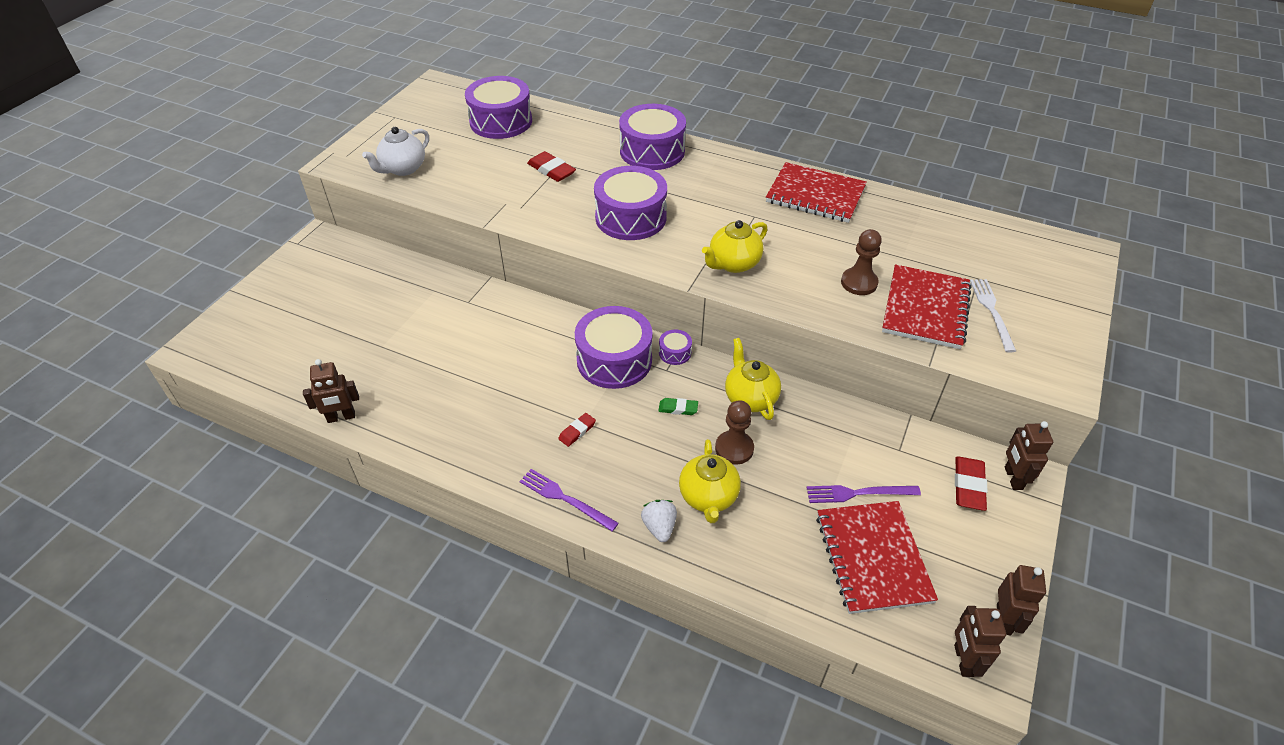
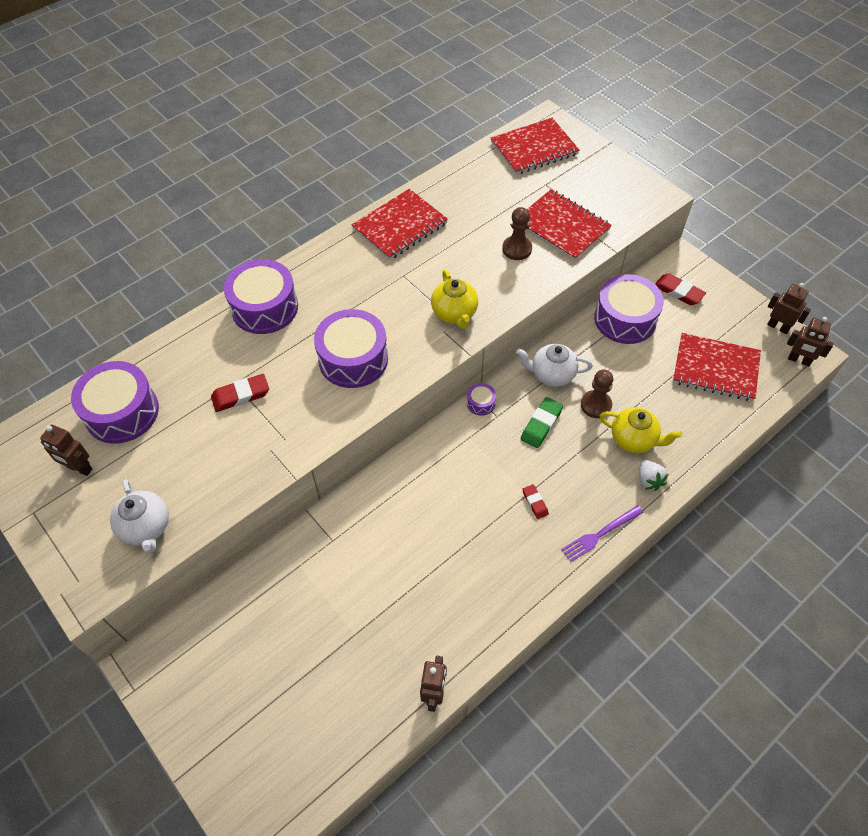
camera: 65 degrees left, 10 degrees up
(614, 360) = (468, 448): purple drum -> purple drum (625, 319)
(659, 527) = (649, 480): white strawberry -> white strawberry turned 120 degrees counterclockwise
(678, 408) = (541, 424): green eraser -> green eraser, size x1.64
(750, 398) = (551, 374): yellow teapot -> white teapot
(858, 493) = (662, 351): purple fork -> none
(992, 311) = (581, 195): white fork -> none
(1013, 478) = (680, 267): brown robot -> brown robot (79, 468)
(1024, 254) = (534, 148): none -> red notebook

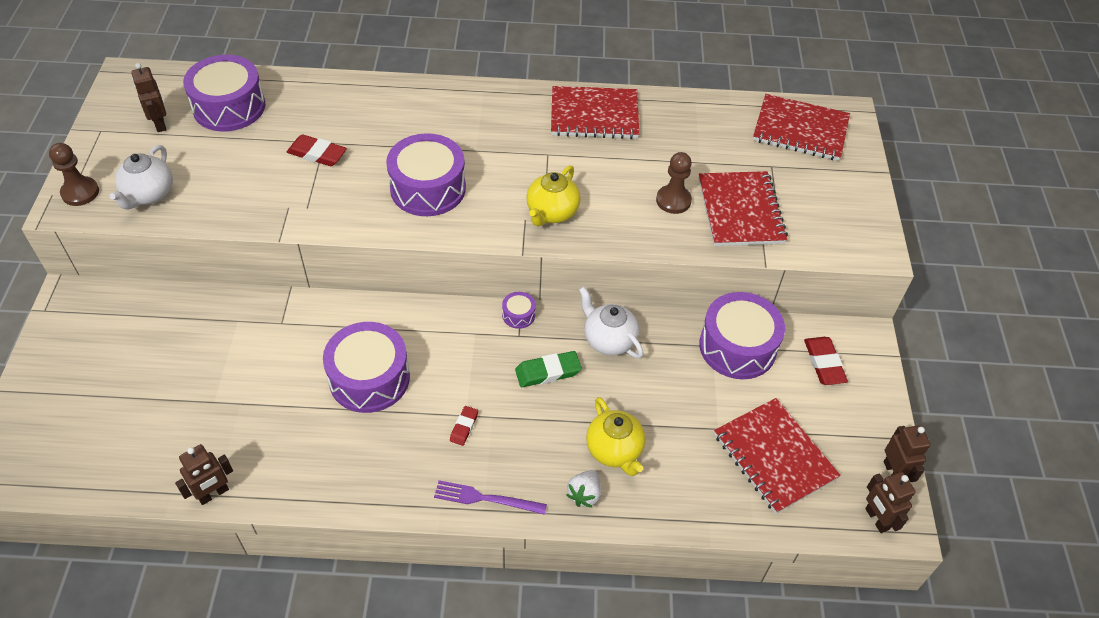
camera: 40 degrees right, 5 degrees down
(264, 307) = (412, 104): purple drum -> purple drum (369, 378)
(596, 405) = (616, 395): brown pawn -> brown pawn (80, 192)

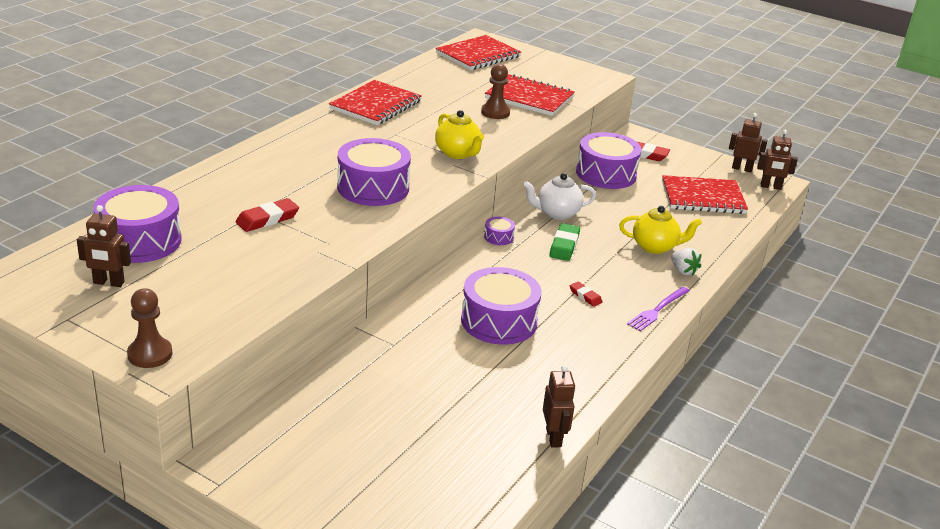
camera: 60 degrees left, 20 degrees down
(148, 195) = (207, 316): white teapot -> none

